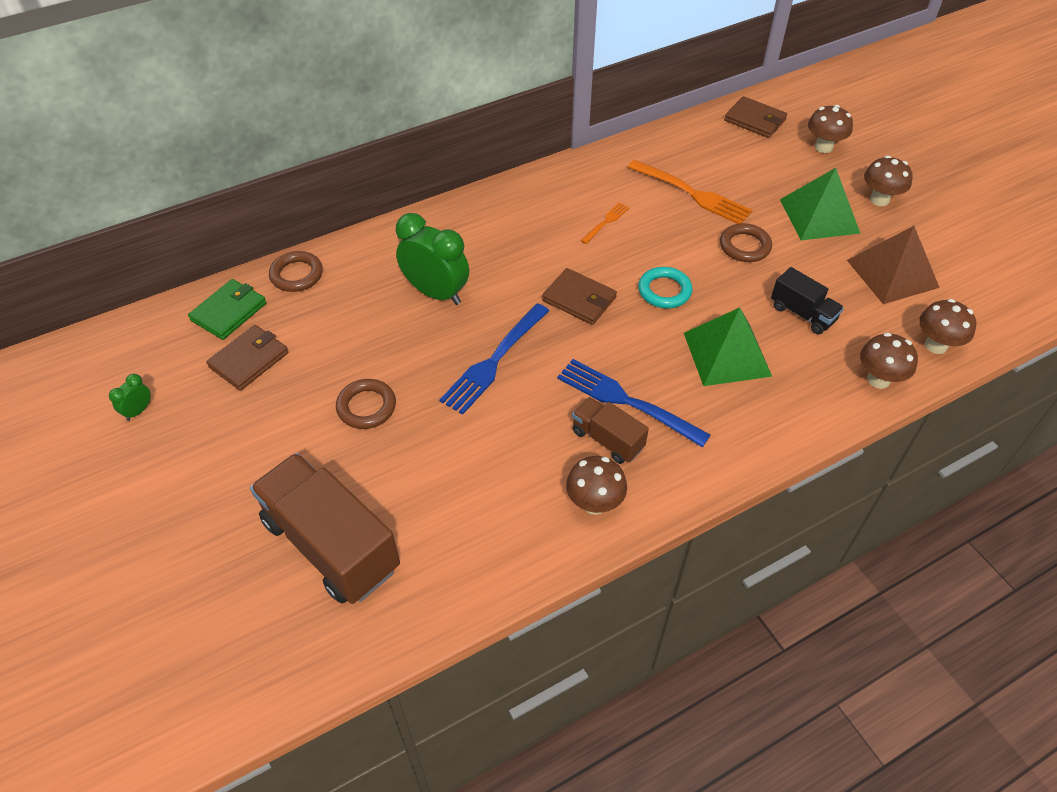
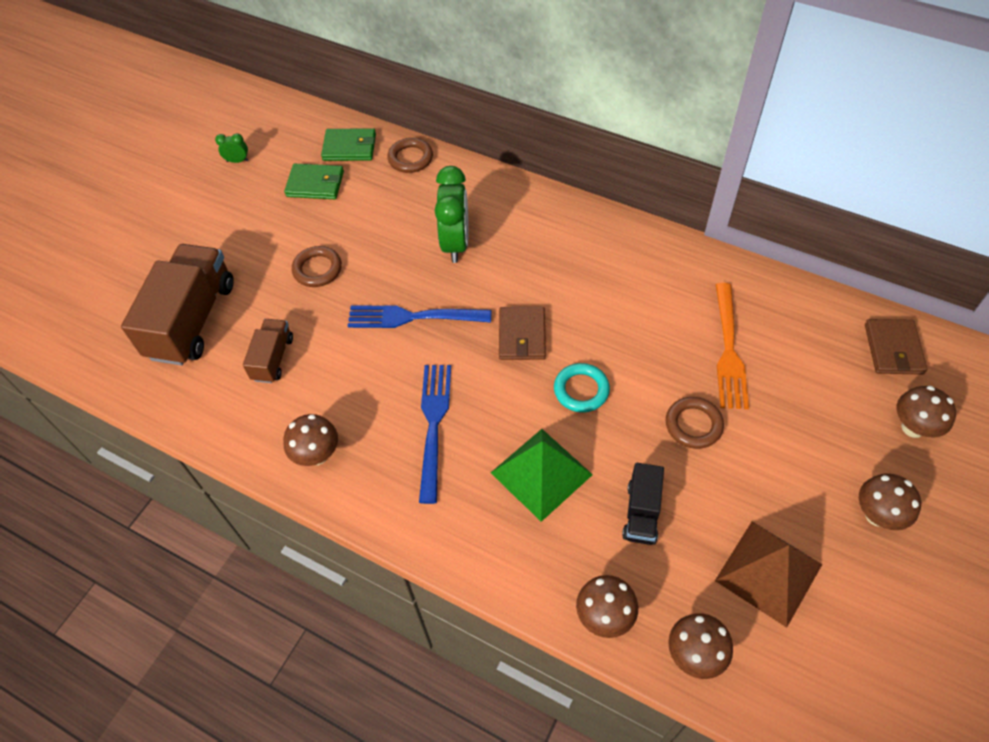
camera: 60 degrees right, 5 degrees up
(249, 360) = (315, 184): brown wallet -> green wallet
(606, 222) = (631, 306): orange fork -> none
(607, 440) = (385, 432): brown truck -> brown truck (273, 358)
(819, 216) = (796, 469): green pyramid -> none

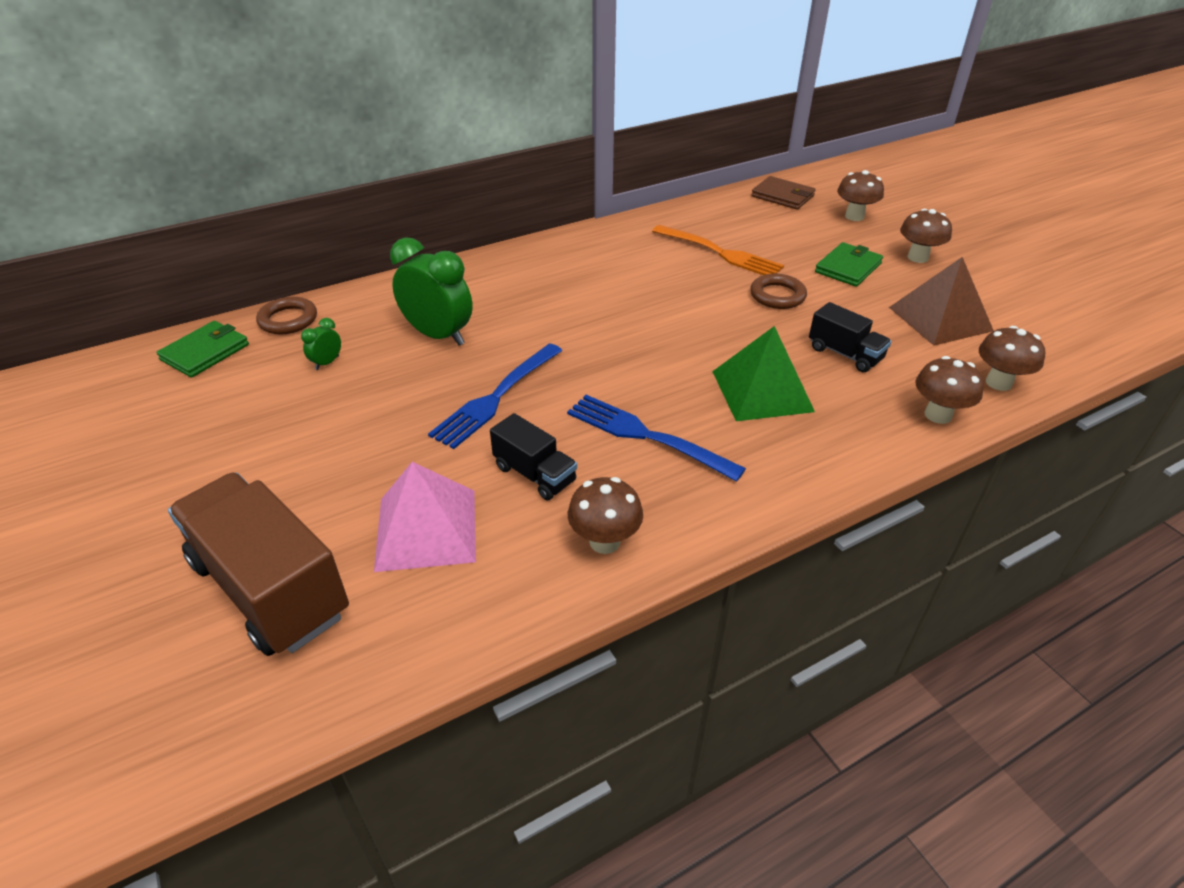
camera: 60 degrees left, 15 degrees down
(237, 161) = (74, 445): green clock -> green clock (327, 363)
(273, 358) = (426, 529): brown truck -> pink pyramid
(315, 184) = (216, 396): green wallet -> green wallet (848, 267)
(317, 269) = (342, 441): brown ring -> none
(353, 383) = (534, 474): none -> black truck
(522, 335) = (596, 341): brown wallet -> none
(581, 390) = (690, 334): turquoise ring -> none

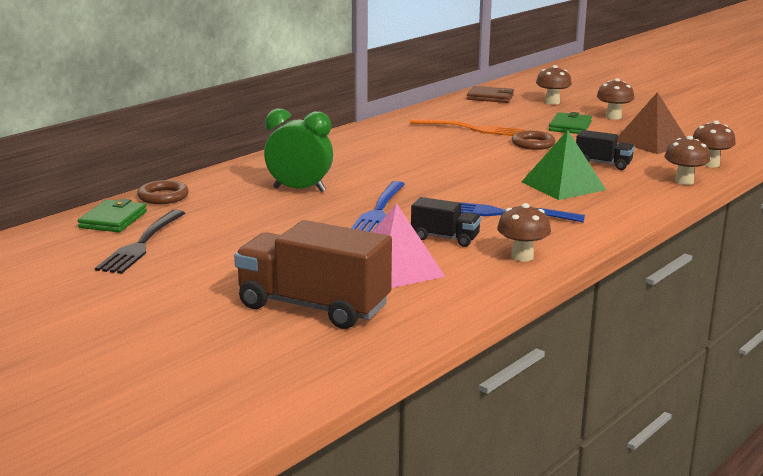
camera: 20 degrees left, 20 degrees down
(194, 405) = (142, 244): none -> black fork
(327, 363) = (225, 212): green clock -> none

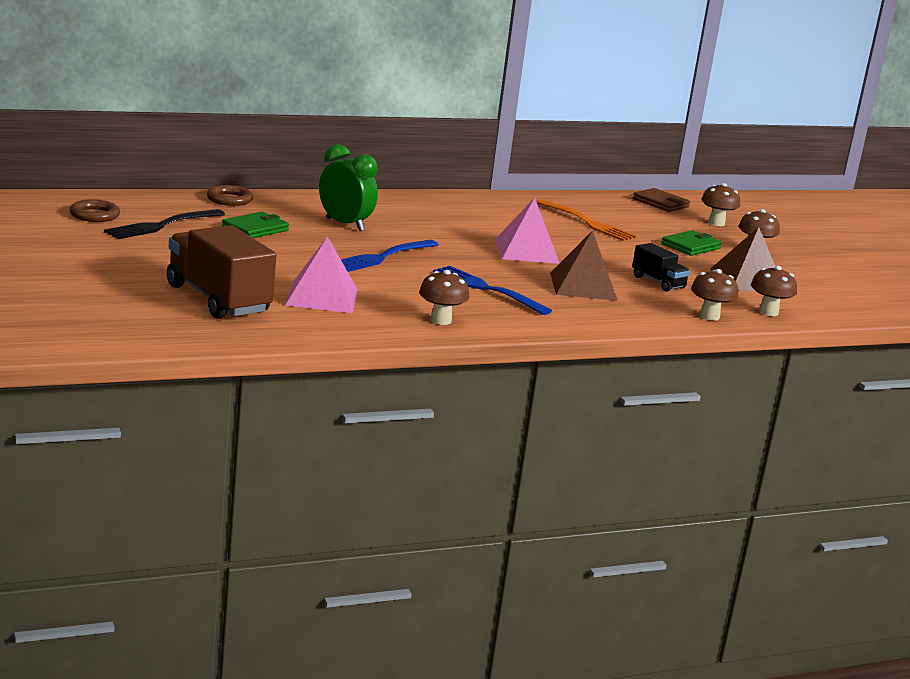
camera: 25 degrees right, 0 degrees up
(113, 219) = (167, 204): green wallet -> green wallet (255, 229)
(445, 238) = (401, 290): black truck -> none
(473, 168) = (526, 251): none -> pink pyramid
(533, 144) = (622, 249): brown ring -> brown ring (94, 215)
(563, 185) = (583, 286): green pyramid -> brown pyramid

